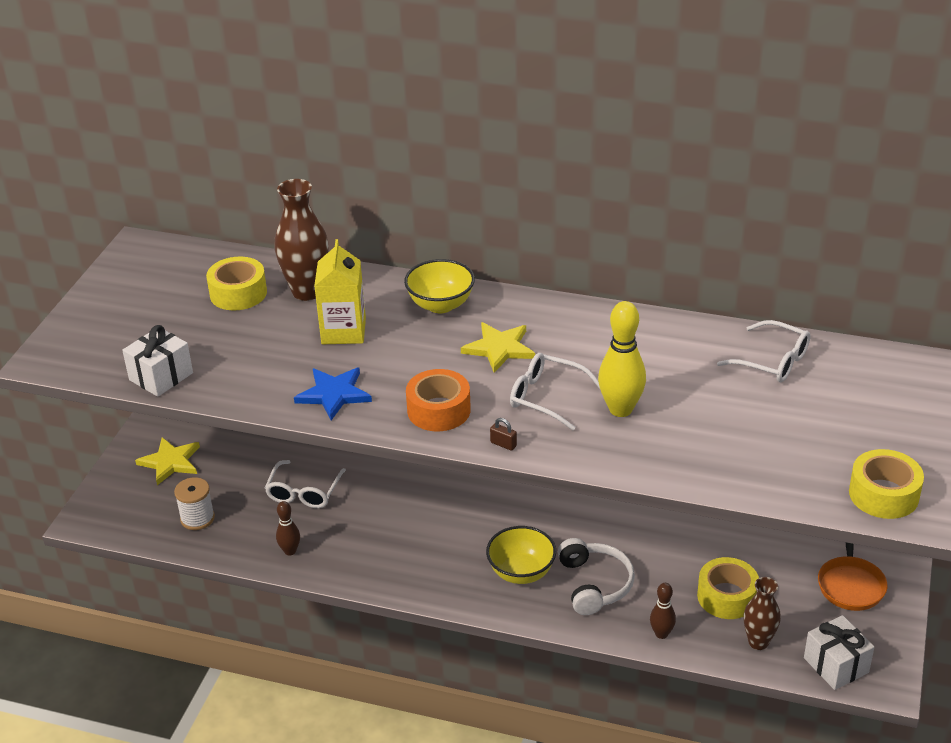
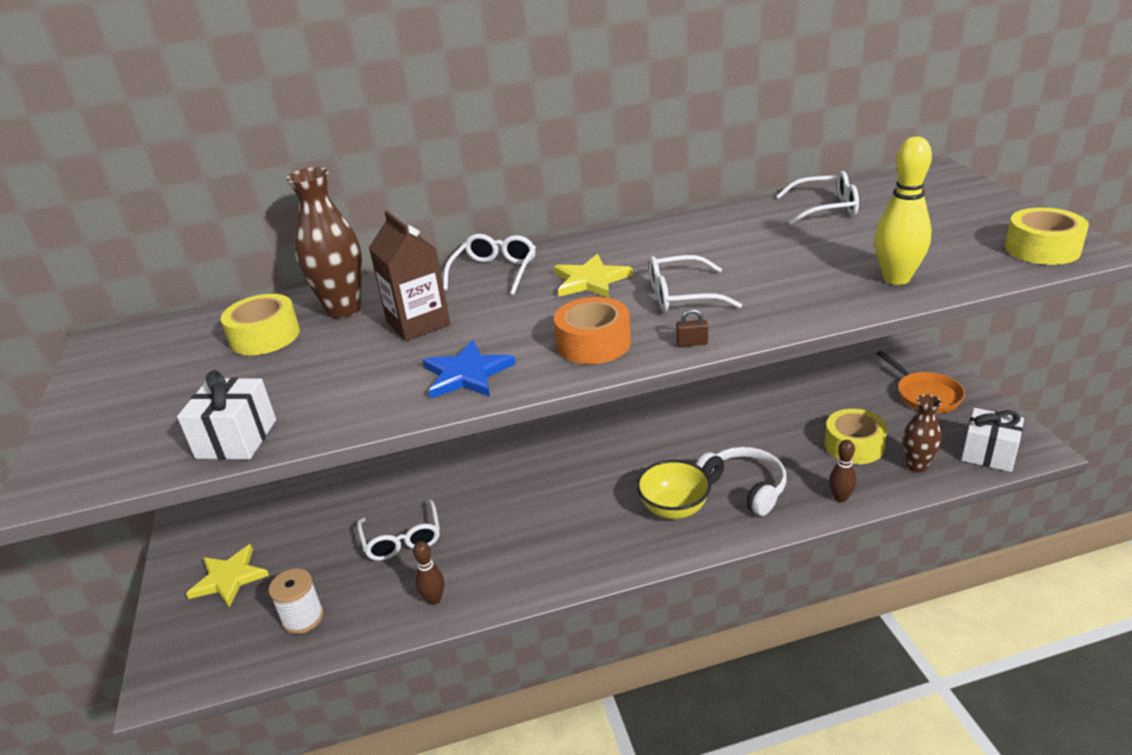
camera: 30 degrees left, 5 degrees down
(343, 331) = (418, 323): yellow carton -> brown carton
(440, 305) = (494, 272): yellow bowl -> white glasses
(620, 409) = (757, 279): yellow bowling pin -> yellow bowling pin (896, 278)

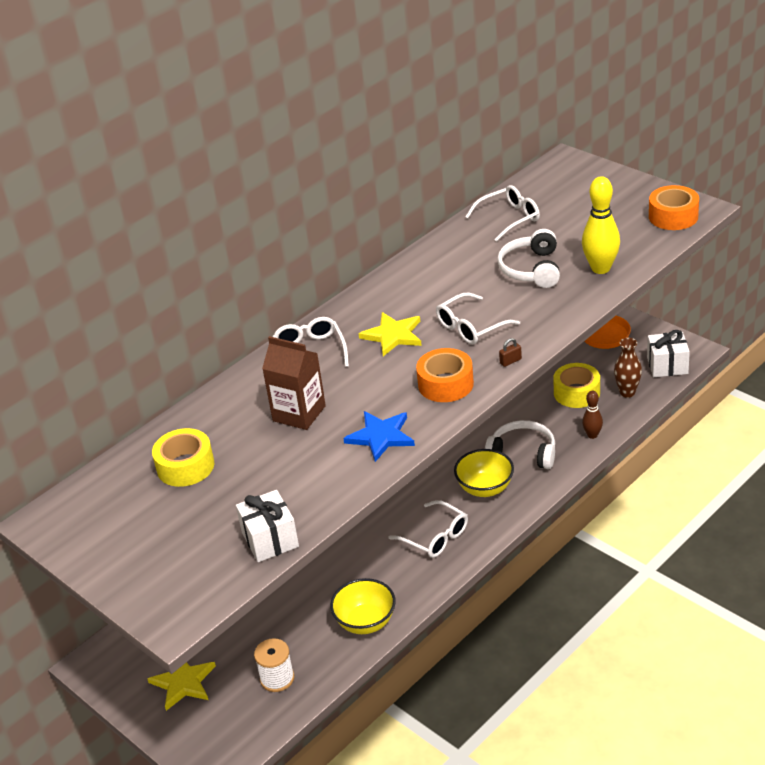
camera: 30 degrees left, 5 degrees up
(343, 309) = (222, 423): brown vase -> none
(402, 539) = (298, 595): white glasses -> white glasses (435, 537)
(434, 599) = (365, 622): brown bowling pin -> yellow bowl
(807, 259) = (531, 269): none -> white headphones
(1042, 249) = (673, 216): yellow tape -> orange tape

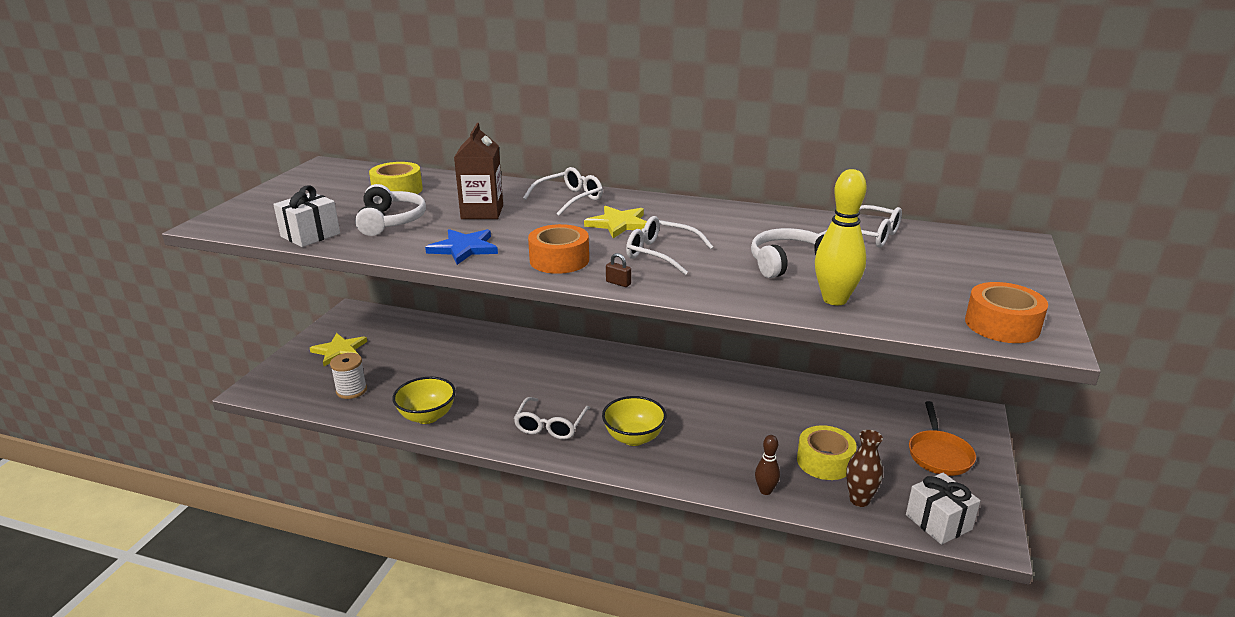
camera: 60 degrees right, 10 degrees down
(523, 453) = (701, 448): white headphones -> white headphones (391, 221)

